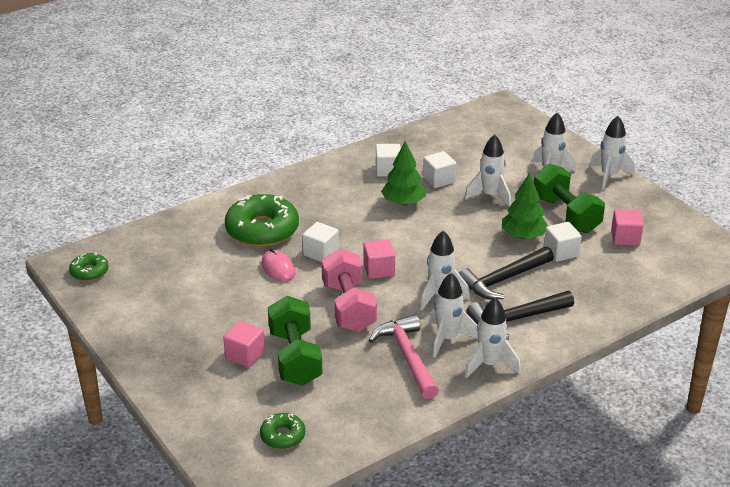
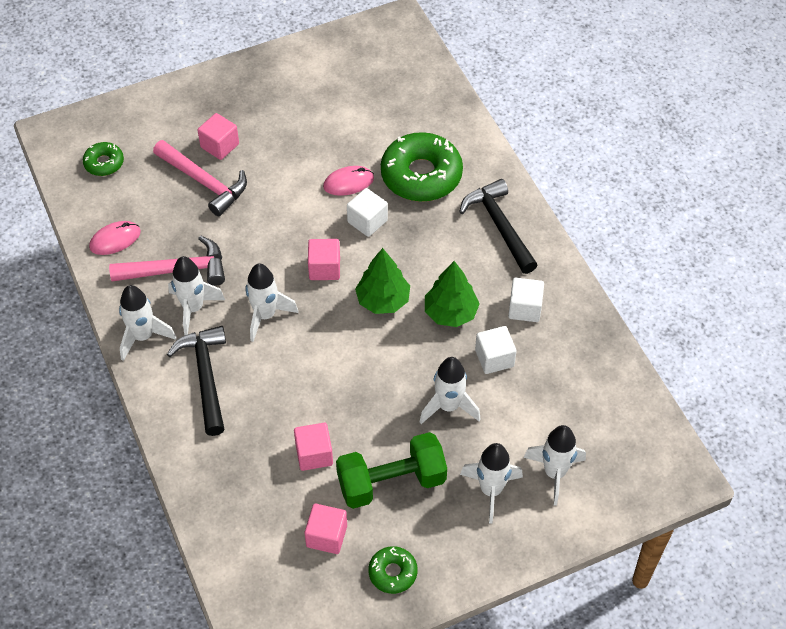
camera: 100 degrees right, 20 degrees up
(89, 272) = (378, 39): green donut -> green donut (393, 572)
(295, 357) = (204, 182): green dumbbell -> pink hammer
(348, 307) = (268, 233): pink dumbbell -> none
(383, 406) = (115, 239): none -> pink mouse
(503, 280) = (277, 381): black hammer -> black hammer (499, 226)
(523, 236) = (356, 422): green tree -> green tree (383, 300)
(561, 252) = (314, 454): white cube -> pink cube
(609, 176) = (471, 562): white rocket -> white rocket (554, 473)

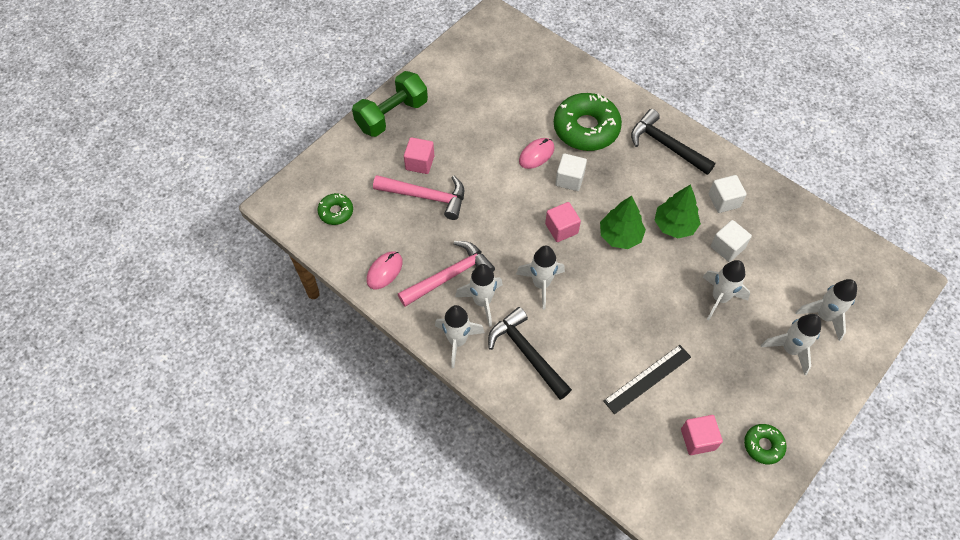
camera: 25 degrees left, 5 degrees up
(314, 454) = (647, 379): pink cube -> black ruler
(391, 482) = (717, 375): green dumbbell -> green dumbbell (392, 115)

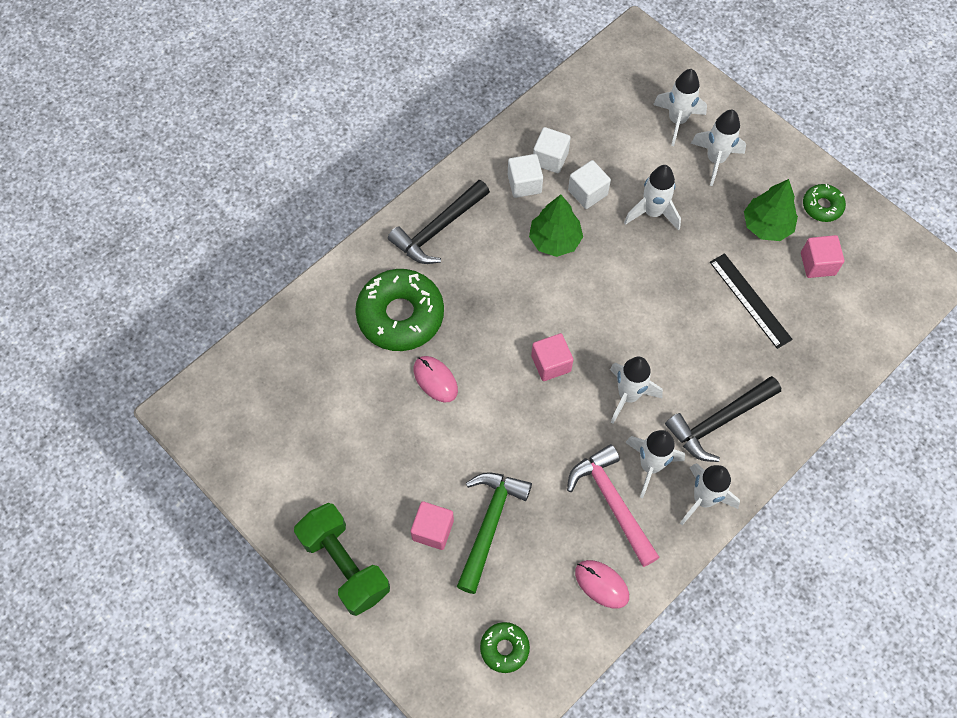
camera: 85 degrees left, 5 degrees up
(426, 196) = (489, 524): pink hammer -> green hammer
(569, 179) = (478, 345): white cube -> white cube (550, 158)
(620, 236) = (565, 300): green tree -> green tree (766, 226)

